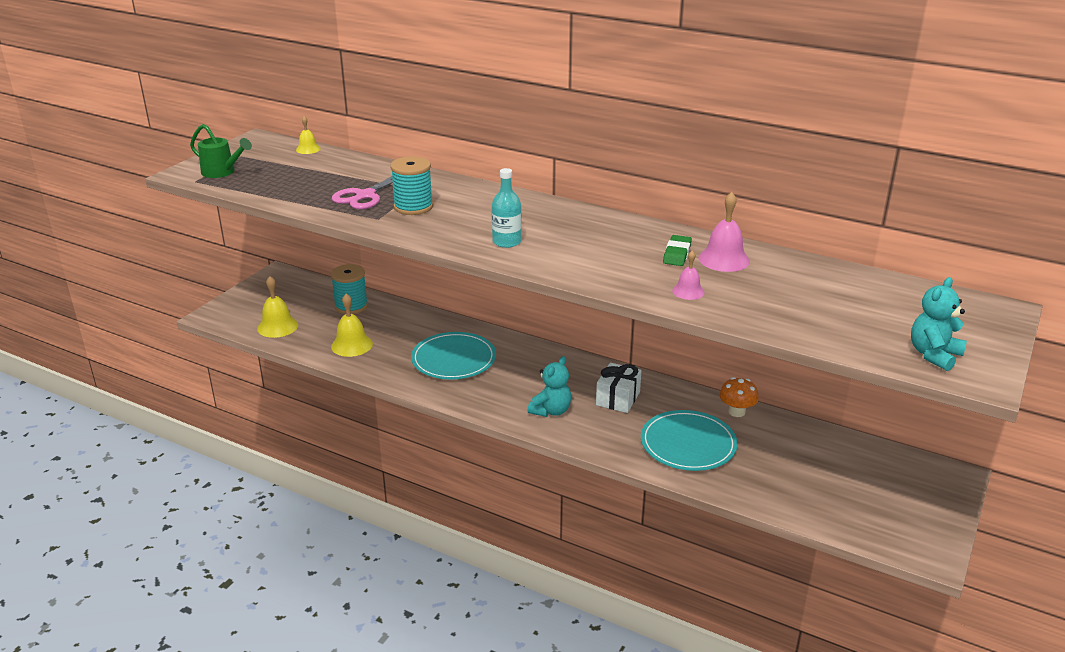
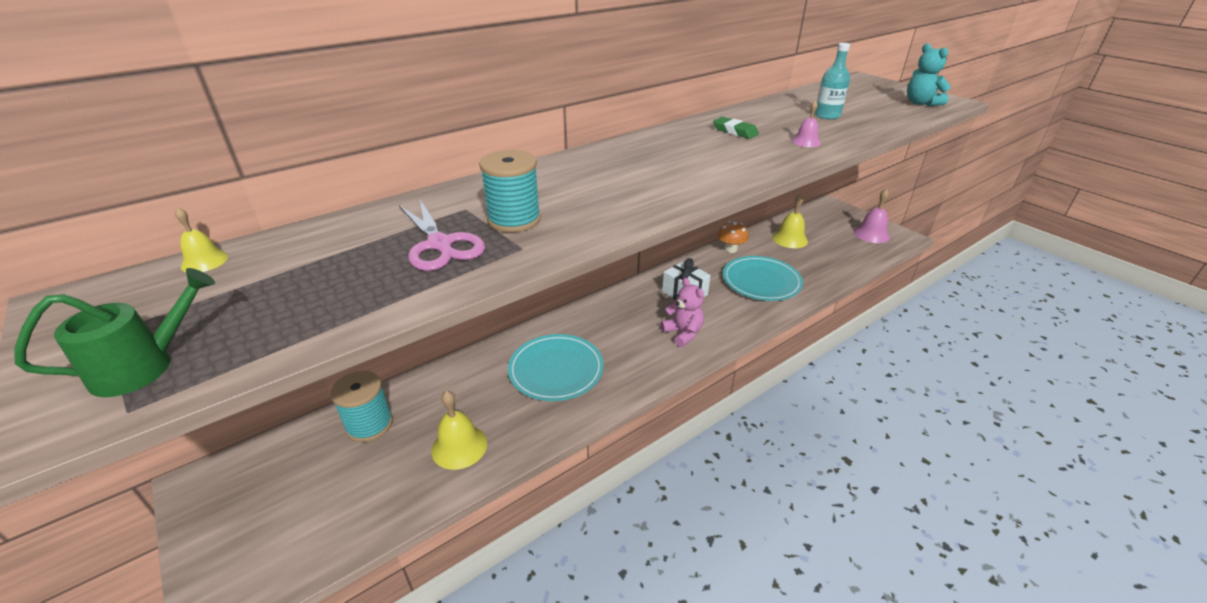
camera: 65 degrees left, 5 degrees up
(277, 326) = (342, 518): yellow bell -> yellow bell (790, 239)
(507, 242) = (657, 188): turquoise bottle -> turquoise bottle (827, 115)
(551, 411) = (683, 333): turquoise teddy bear -> pink teddy bear
(724, 259) = (754, 120): pink bell -> pink bell (871, 234)

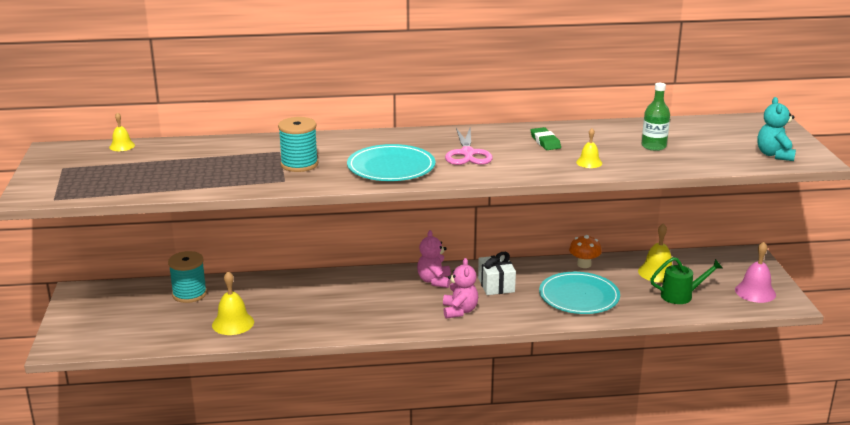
camera: 30 degrees right, 10 degrees down
(145, 366) = (69, 185): green watering can -> green watering can (681, 295)
(440, 244) = (243, 167): pink scissors -> pink scissors (467, 153)
(556, 370) = (336, 303): turquoise plate -> turquoise plate (391, 167)
(627, 308) = (434, 281): none -> pink teddy bear
(806, 142) = (589, 162): pink bell -> yellow bell
(827, 115) = (653, 146): turquoise bottle -> green bottle

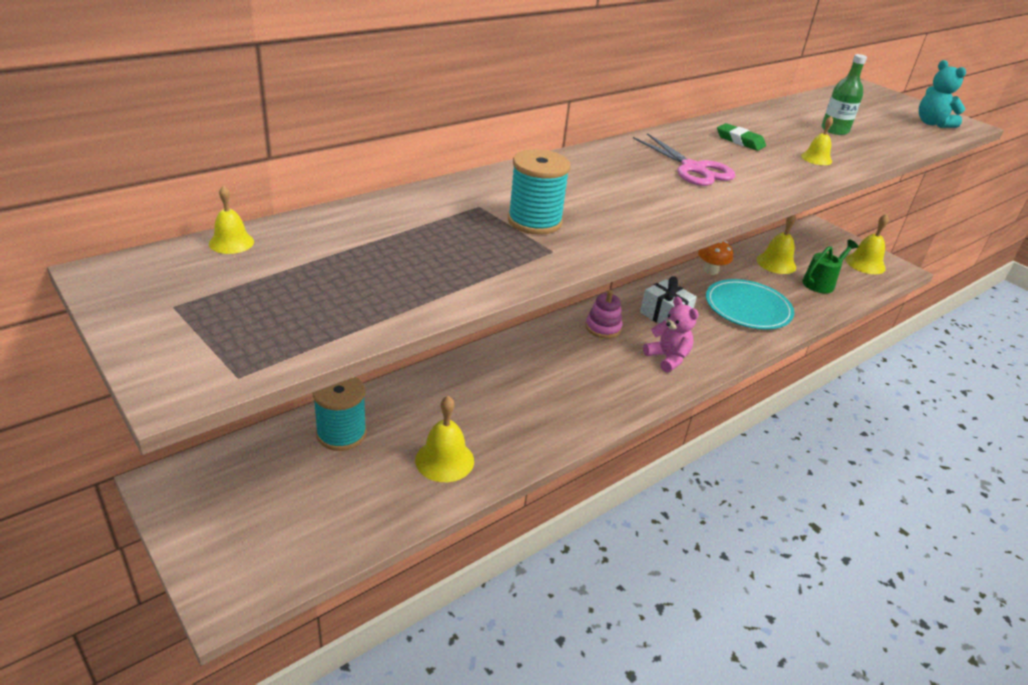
camera: 35 degrees left, 10 degrees up
(391, 167) = (645, 203): turquoise plate -> none
(434, 281) = (603, 328): pink teddy bear -> pink stacking toy
(755, 292) = (865, 264): pink bell -> yellow bell

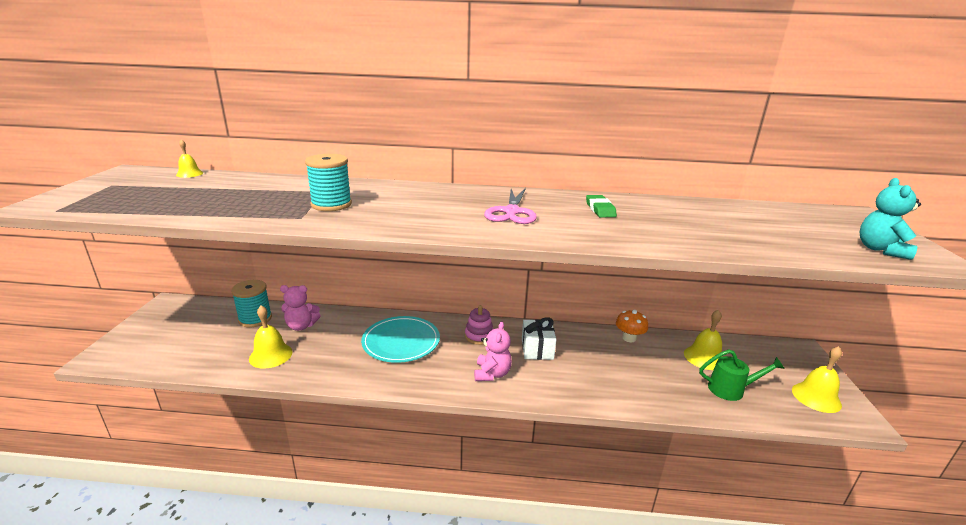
camera: 45 degrees right, 10 degrees down
(415, 411) = (301, 326): none -> pink teddy bear
(748, 308) = (619, 374): turquoise plate -> turquoise plate (401, 341)
(816, 158) = (646, 234): yellow bell -> none
(834, 130) = (724, 225): green bottle -> none

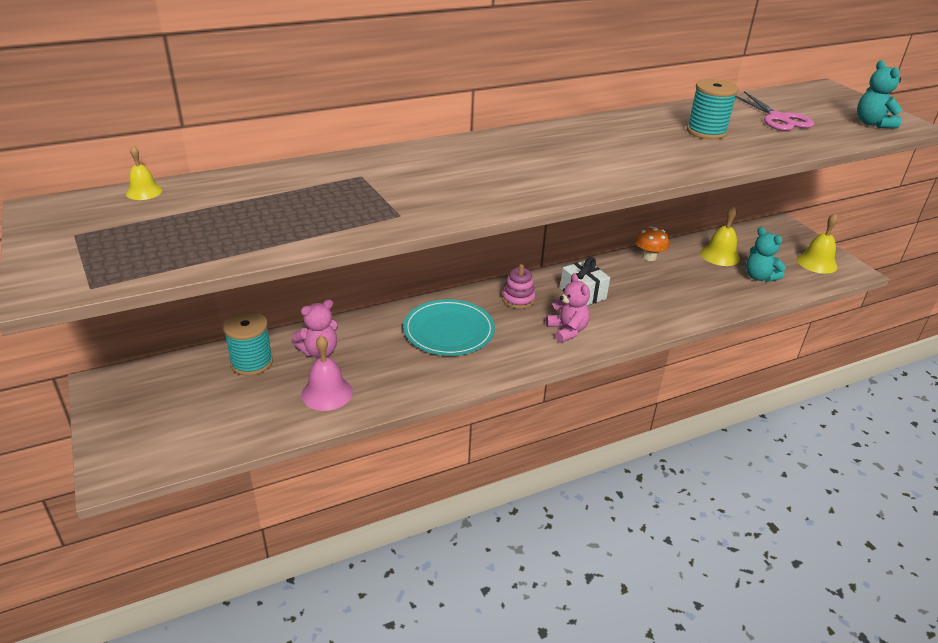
camera: 30 degrees left, 10 degrees up
(271, 355) = (327, 393): yellow bell -> pink bell
(331, 204) = (401, 191): turquoise spool -> turquoise spool (706, 132)
(511, 212) = (581, 154): pink scissors -> pink scissors (778, 118)
(600, 209) = (648, 132): green eraser -> none
(731, 389) = (759, 277): green watering can -> turquoise teddy bear

